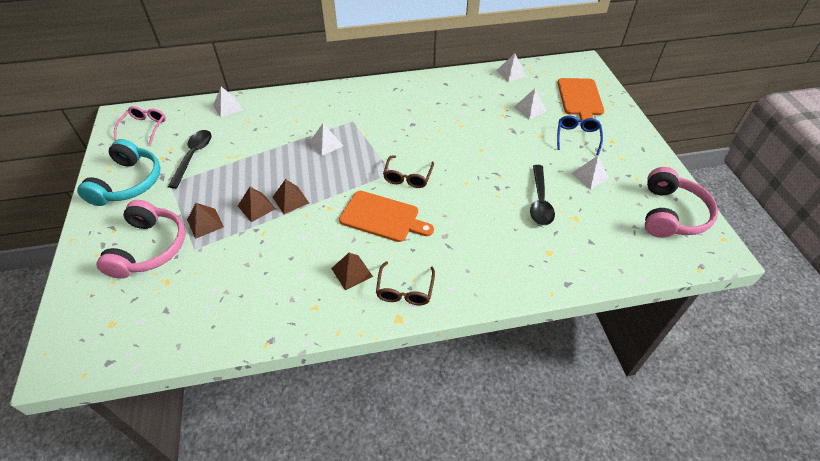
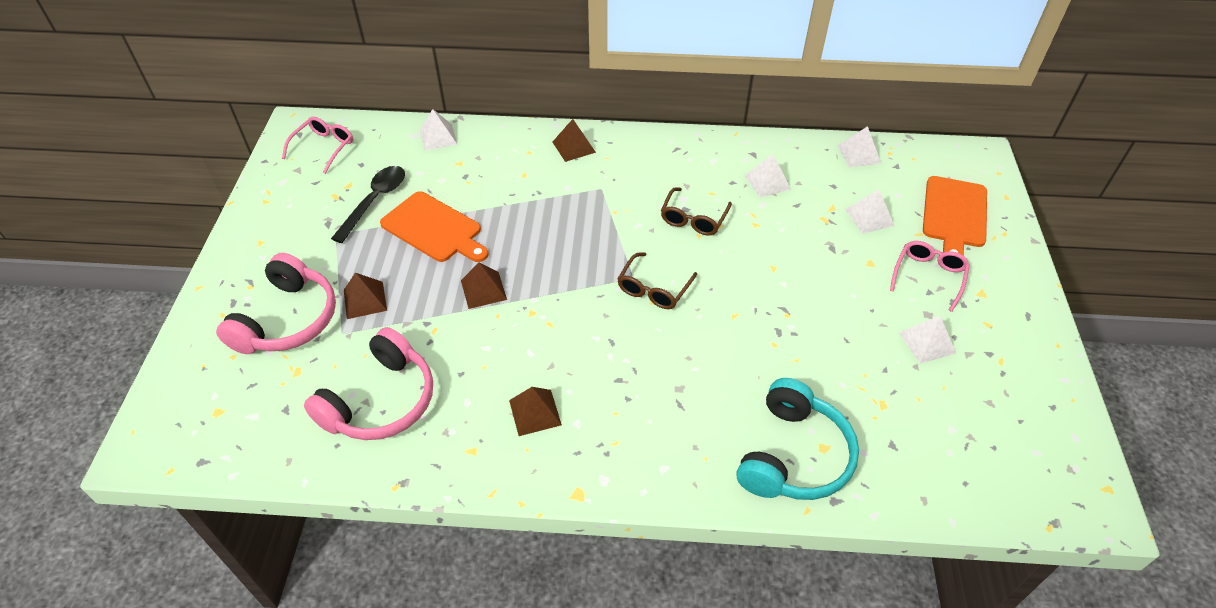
camera: 15 degrees right, 0 degrees up
(128, 183) = (285, 223): turquoise headphones -> turquoise headphones (793, 455)
(256, 207) = (436, 291): brown pyramid -> brown pyramid (573, 147)
(326, 144) = (555, 216): white pyramid -> white pyramid (767, 182)
(382, 217) = (600, 341): orange cutting board -> orange cutting board (434, 229)
(405, 290) = (599, 455): brown glasses -> brown glasses (693, 219)
(540, 201) = (835, 366): black spoon -> none
(577, 137) = (928, 276): blue glasses -> pink glasses
(671, 214) = (1036, 430): pink headphones -> pink headphones (381, 401)

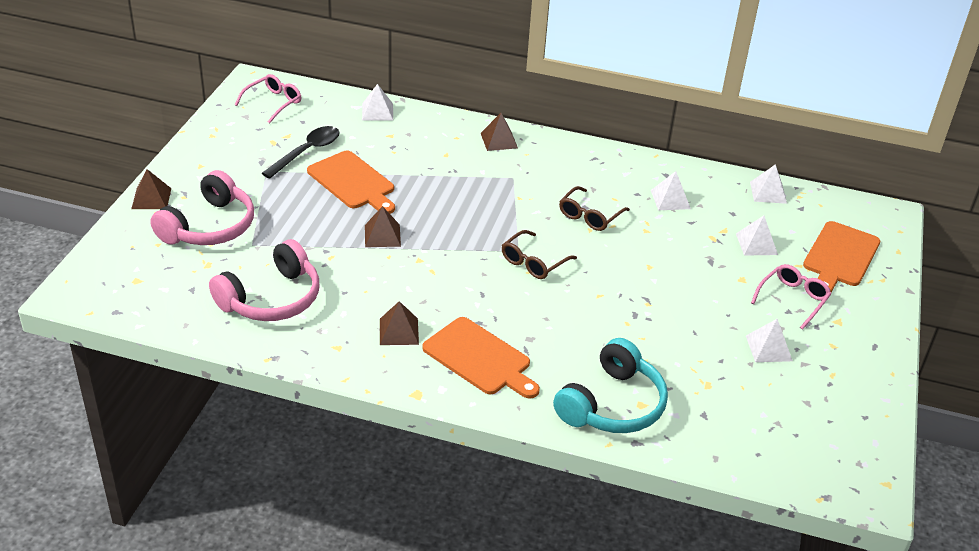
camera: 10 degrees right, 10 degrees down
(365, 300) = (278, 224): brown pyramid -> brown pyramid (151, 198)
(633, 428) = (480, 358): none -> orange cutting board

